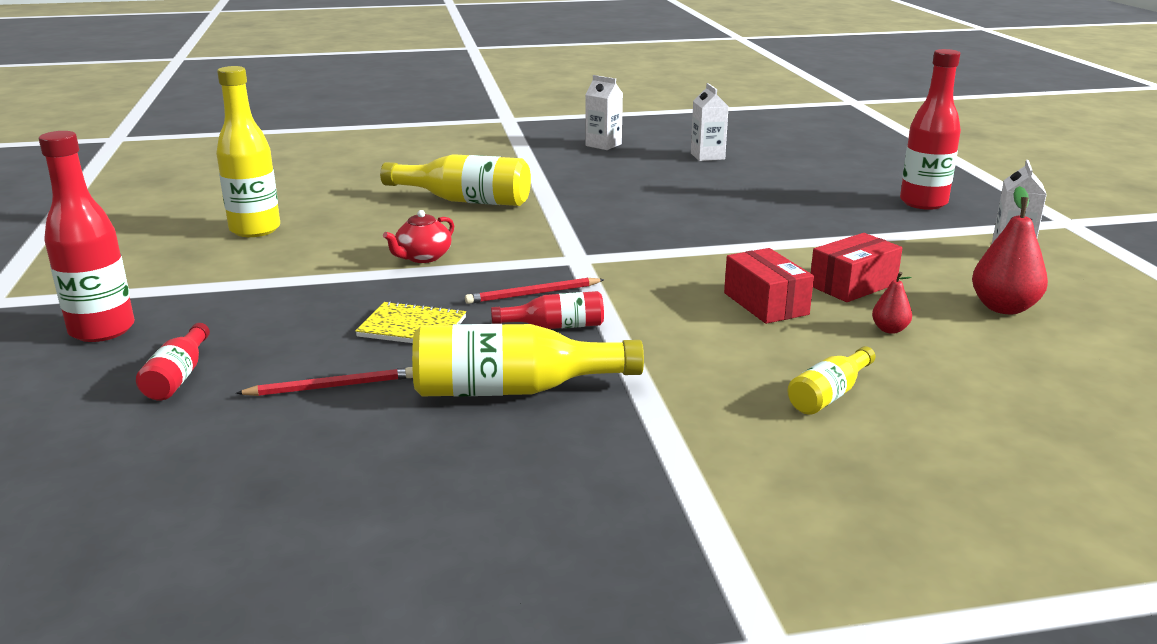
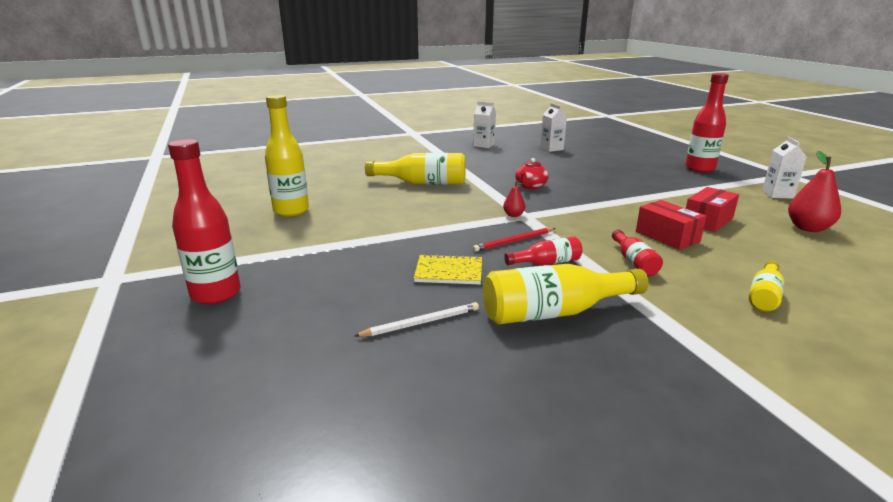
camera: 10 degrees left, 0 degrees up
(178, 377) = (297, 326): red bottle -> red bottle (634, 262)
(331, 386) = (421, 323): red pencil -> white pencil
(423, 257) = (421, 222): red teapot -> red teapot (530, 186)
(889, 329) = (757, 247): red pear -> red pear (513, 215)

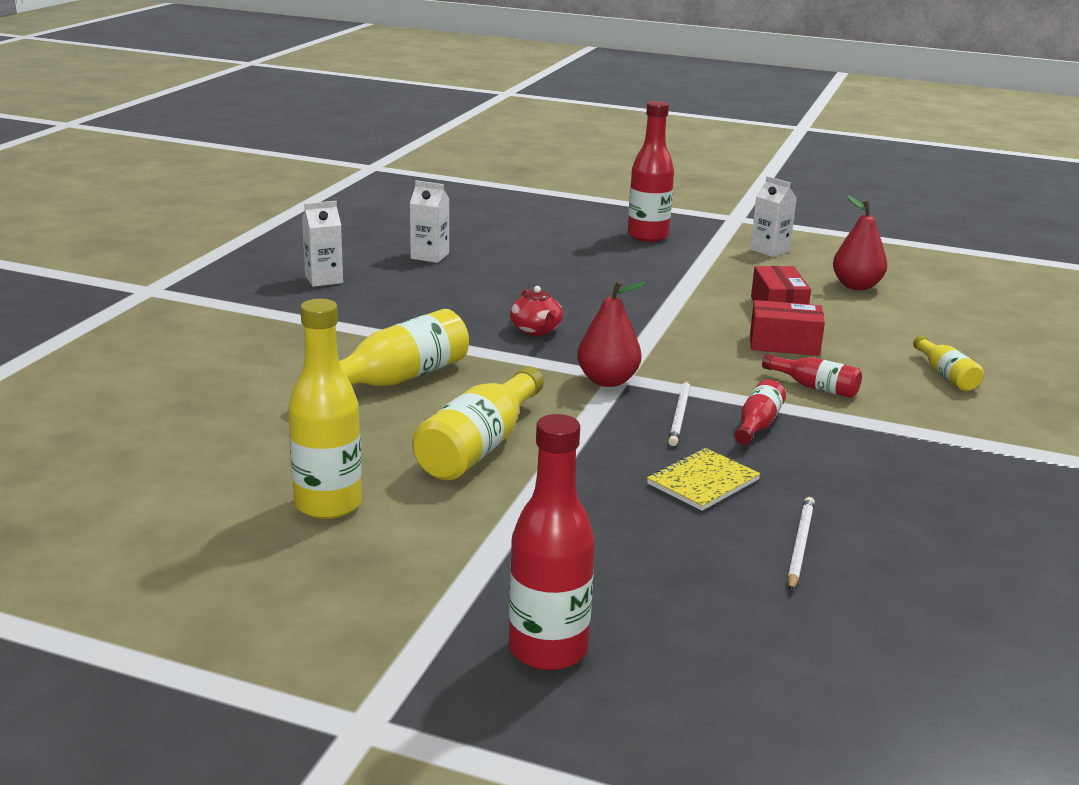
camera: 50 degrees left, 0 degrees up
(513, 215) = (607, 381): red pear -> red pear, size x1.89
(514, 241) = (680, 415): red pencil -> white pencil
(554, 312) = (863, 472): yellow bottle -> yellow bottle (479, 446)

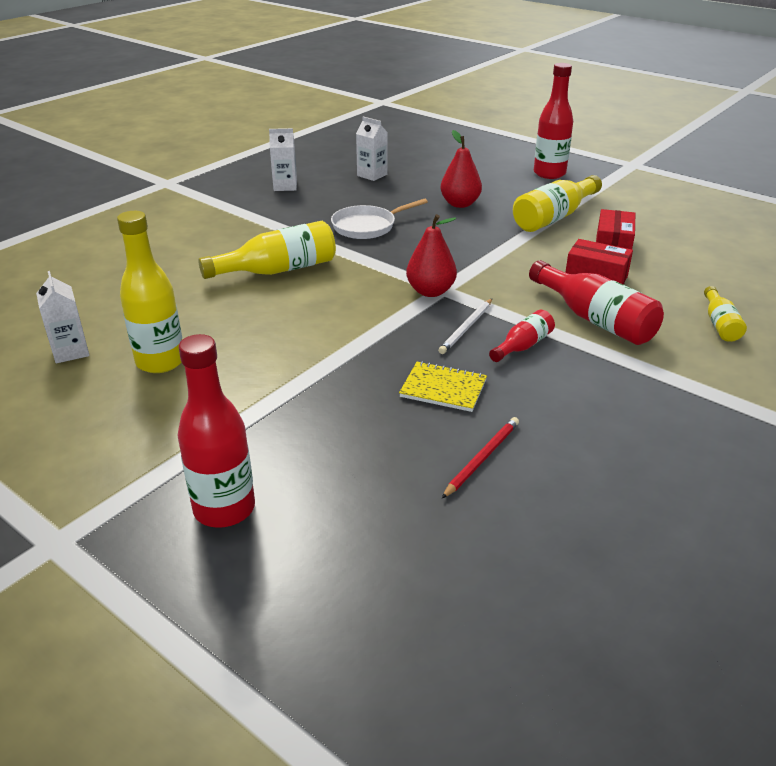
camera: 20 degrees right, 10 degrees up
(471, 316) = (367, 226): none -> white pan
(479, 446) = (297, 332): yellow bottle -> yellow bottle (554, 217)
(536, 330) = (407, 243): red teapot -> none
(703, 482) = (443, 388): yellow notebook -> yellow notebook turned 45 degrees clockwise
(769, 250) = (642, 195): white carton -> white carton (70, 351)
(800, 545) = (482, 458): white pencil -> red pencil
(815, 387) = (595, 319): red bottle -> red bottle, size x1.80
(856, 286) = (695, 234): red pear -> red pear (460, 204)

